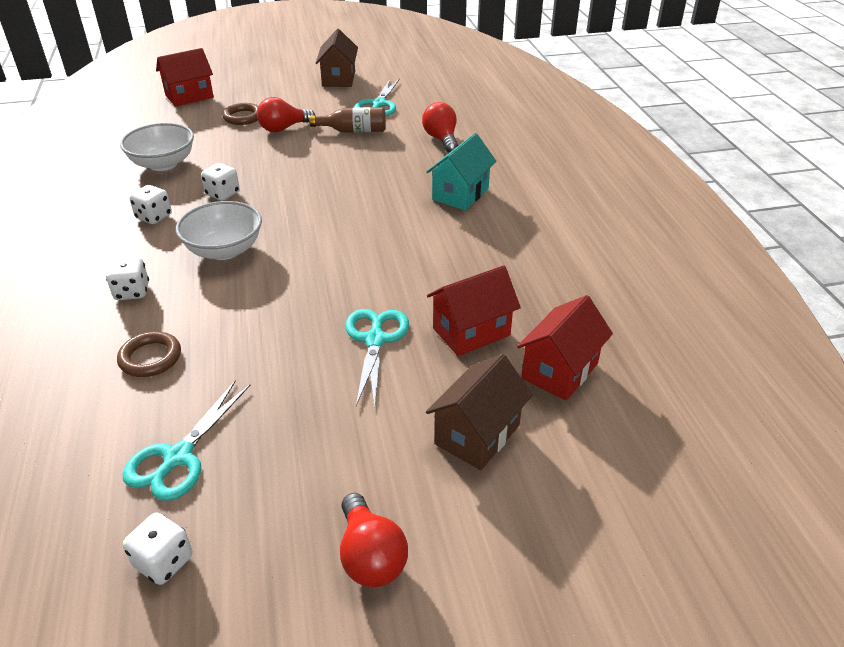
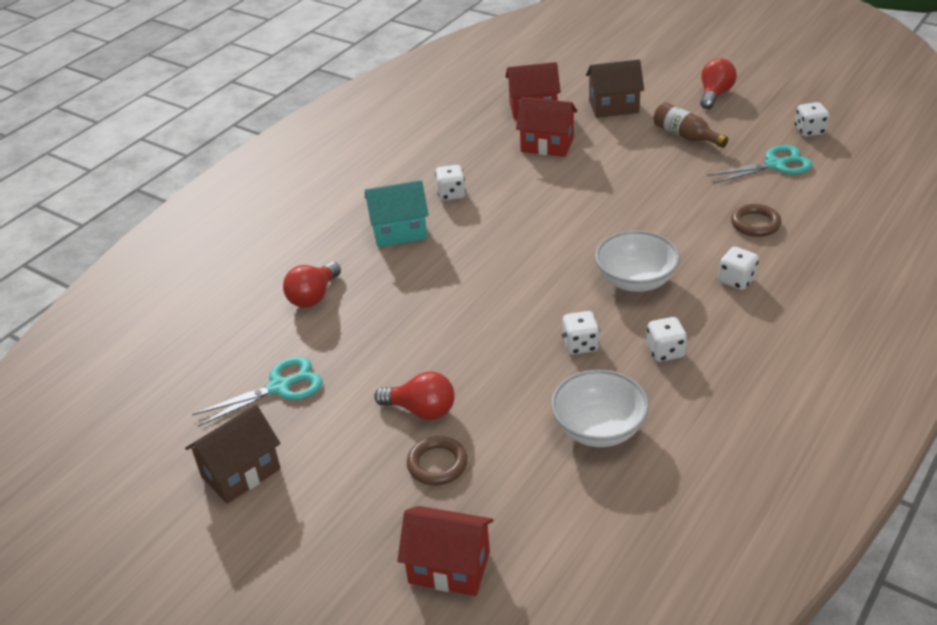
camera: 130 degrees left, 0 degrees up
(353, 131) = (364, 359): brown bottle -> brown bottle (685, 136)
(375, 340) = (606, 167): turquoise scissors -> none
(474, 238) = (451, 194): none -> white dice

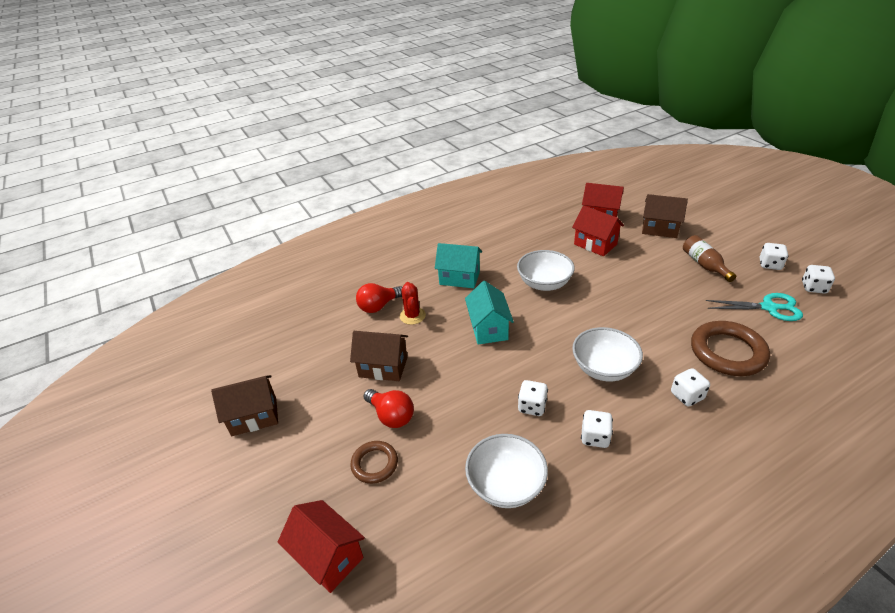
camera: 25 degrees right, 0 degrees up
(279, 387) = (317, 363): turquoise scissors -> none
(368, 294) = (412, 316): none -> red cactus
(372, 363) = (383, 367): none -> brown house
(451, 194) = (509, 261): white dice -> white dice (770, 265)
(476, 279) = (488, 328): none -> turquoise house
(512, 208) = (544, 283): none -> white bowl
(715, 95) = (744, 239): red light bulb -> none
(755, 224) = (727, 352): brown ring -> brown ring, size x1.75

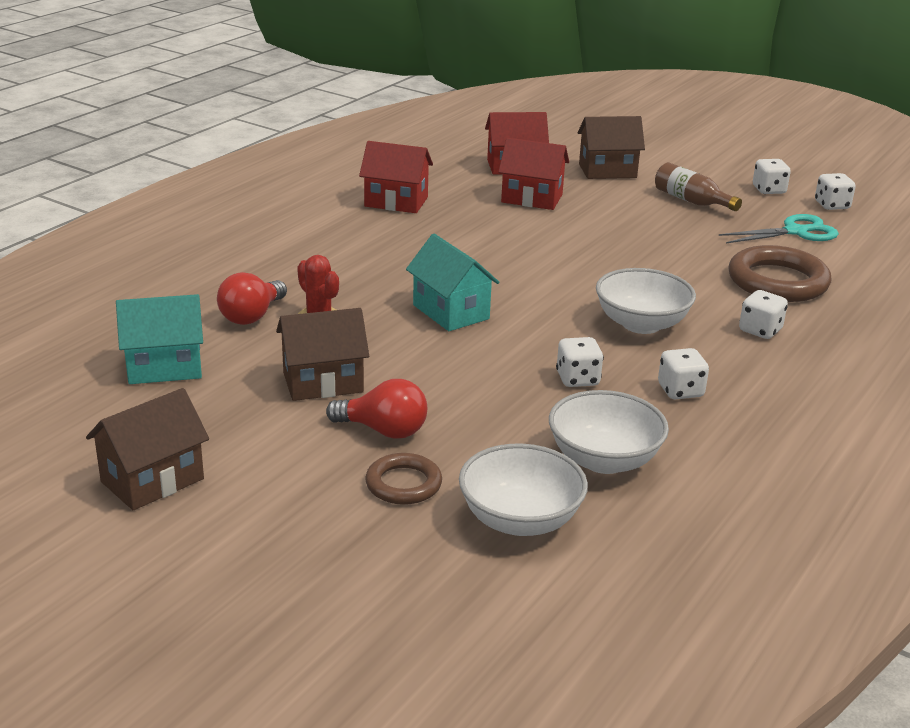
camera: 30 degrees left, 10 degrees down
(328, 557) = (419, 589): red house -> red house (396, 202)
(459, 278) = (357, 263): turquoise house -> turquoise house (164, 367)
(544, 283) = (492, 251): white bowl -> white bowl (520, 520)

